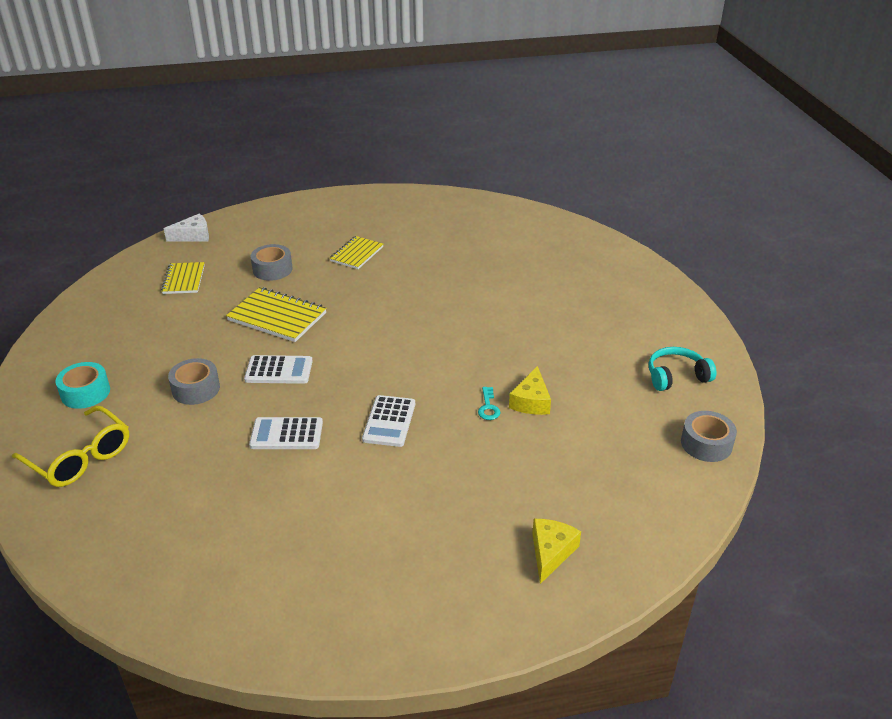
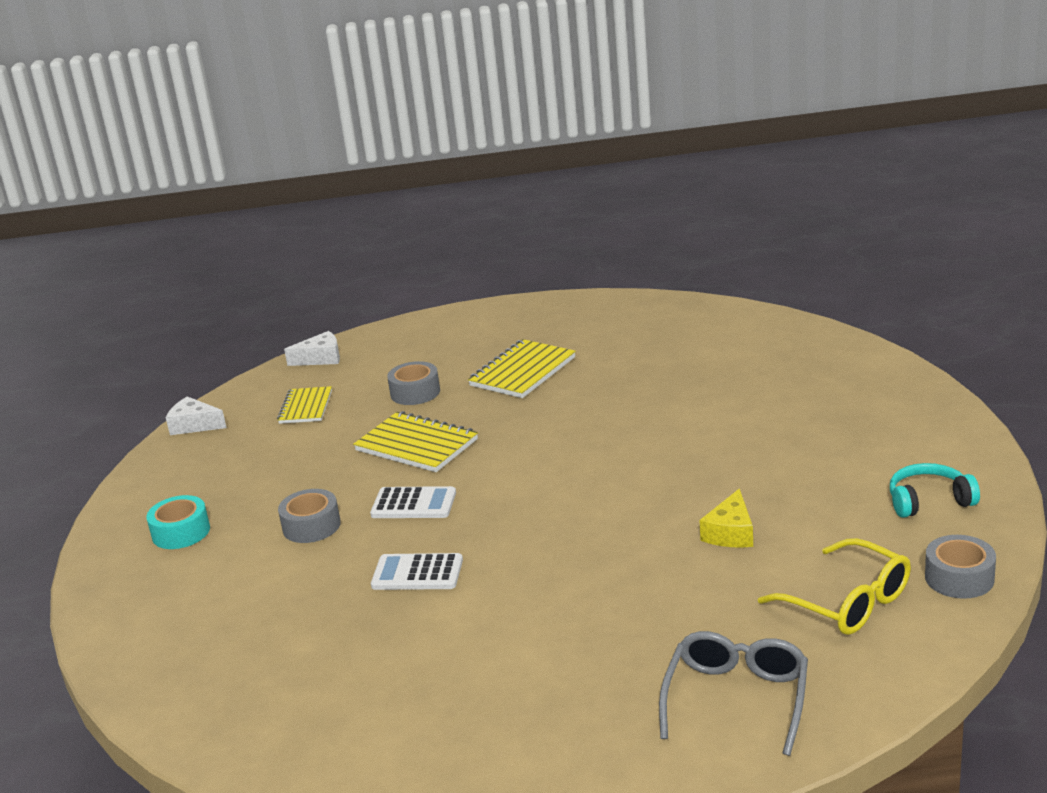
camera: 10 degrees right, 10 degrees down
(79, 457) = (170, 600): yellow glasses -> yellow glasses (846, 602)
(91, 293) = (194, 425): none -> white cheese
(356, 254) = (522, 372): yellow notebook -> yellow notebook, size x1.53
(389, 421) = (545, 558): white calculator -> none
(488, 407) = (674, 540): turquoise key -> none
(551, 552) = (736, 700): yellow cheese -> grey glasses

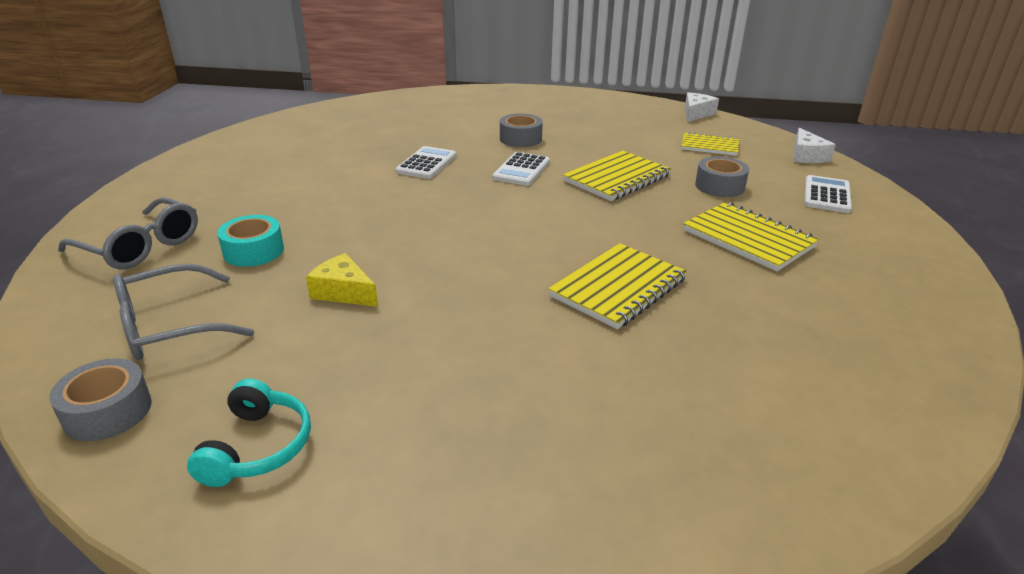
camera: 100 degrees right, 5 degrees up
(181, 532) = (546, 108): turquoise tape -> turquoise tape (253, 251)
(416, 346) = (827, 195): none -> white calculator
(639, 413) = (618, 288): none -> yellow notebook
(846, 602) = (171, 326): yellow glasses -> grey glasses

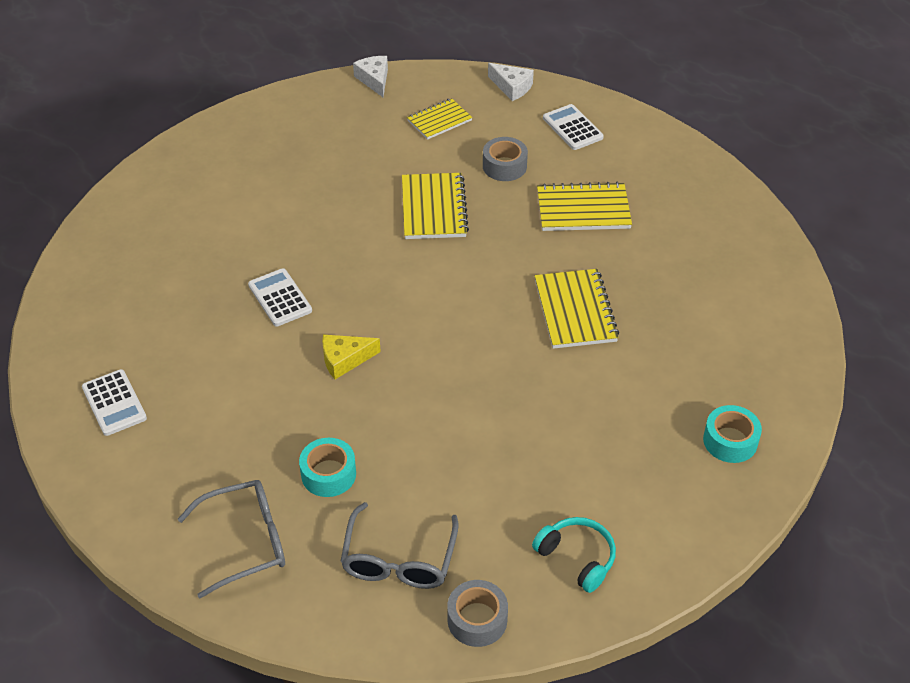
camera: 50 degrees left, 15 degrees up
(343, 292) = (444, 448): yellow cheese -> yellow cheese (344, 360)
(520, 139) = (297, 213): grey tape -> none
(521, 170) = (358, 250): white calculator -> white calculator (114, 403)
(590, 496) = (730, 441): none -> turquoise tape

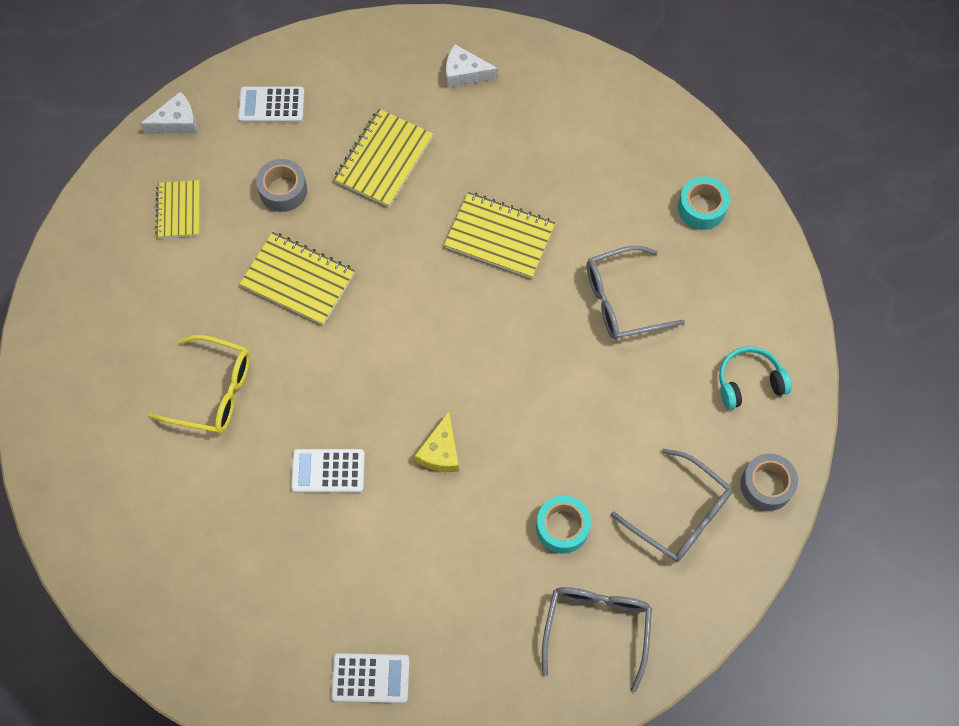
camera: 60 degrees left, 20 degrees up
(303, 204) = (212, 391): none -> yellow glasses
(374, 80) = (73, 236): white cheese -> white cheese (465, 73)
(584, 423) = (623, 300): none -> grey glasses

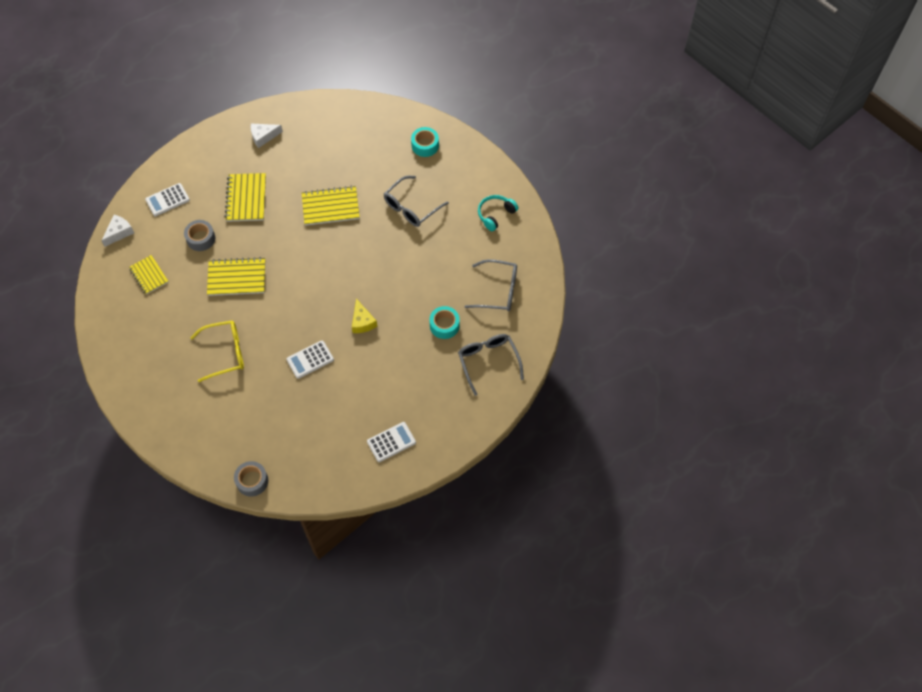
camera: 30 degrees left, 5 degrees down
(766, 485) = (531, 257): grey tape -> grey tape (252, 481)

